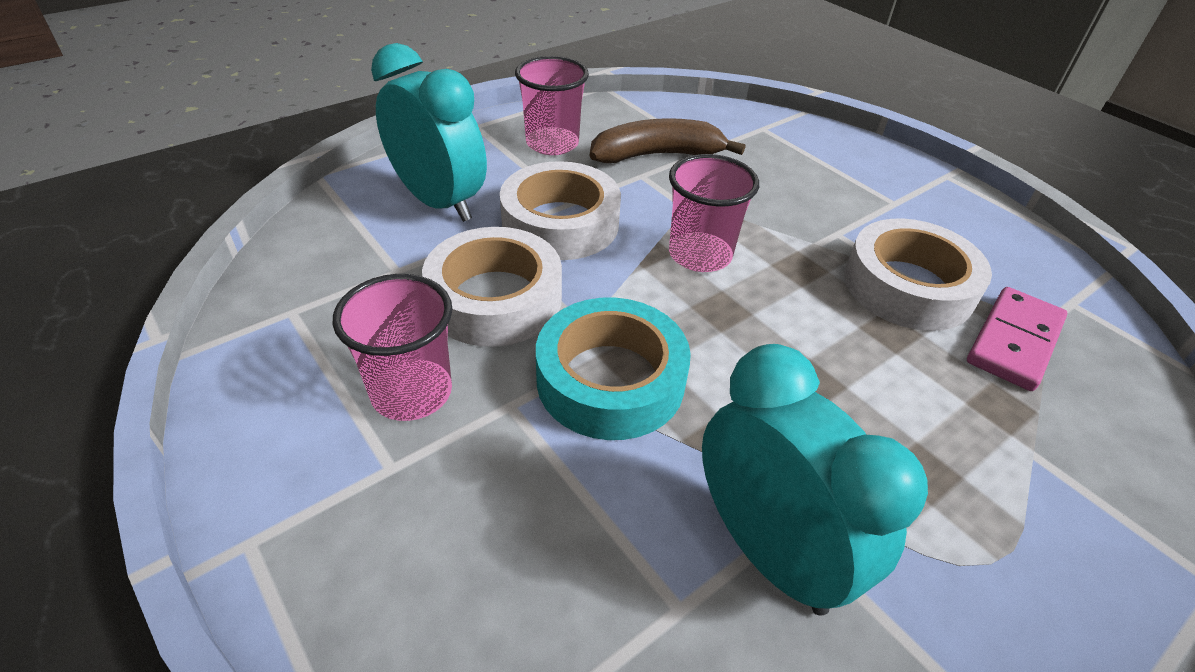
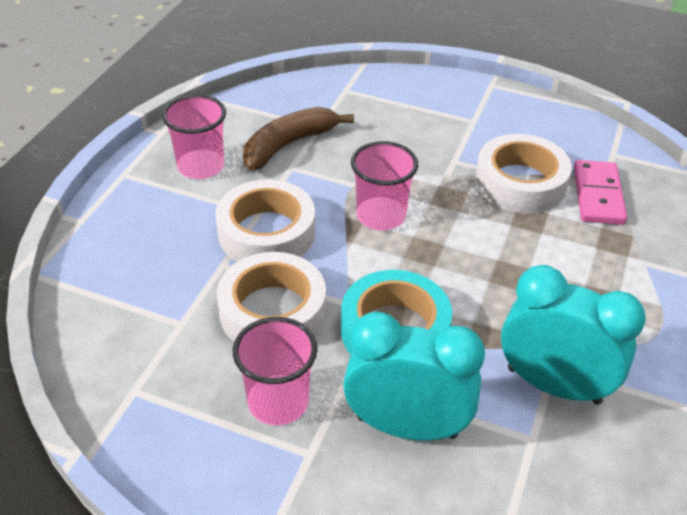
camera: 30 degrees left, 0 degrees up
(439, 202) = (160, 255): turquoise clock -> turquoise clock (407, 426)

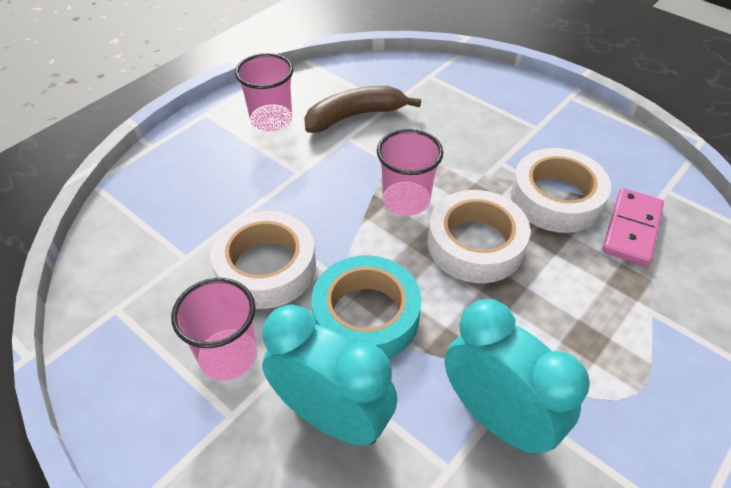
camera: 20 degrees right, 5 degrees up
(266, 233) = (297, 192): white tape -> white tape (475, 244)

